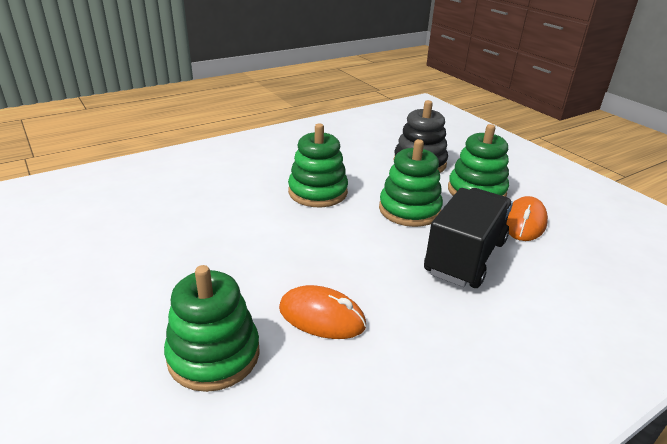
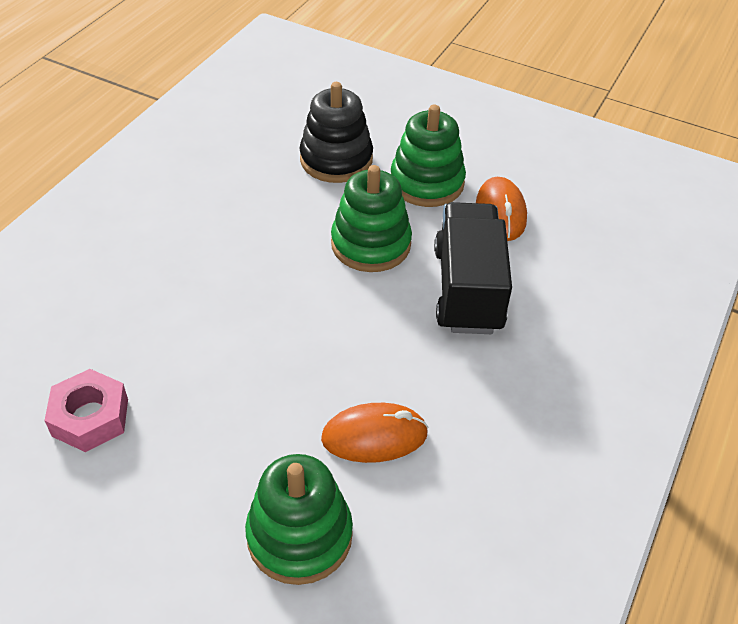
camera: 30 degrees left, 15 degrees up
(153, 234) = (90, 417): none -> pink nut
(318, 192) = (245, 260): green stacking toy -> none

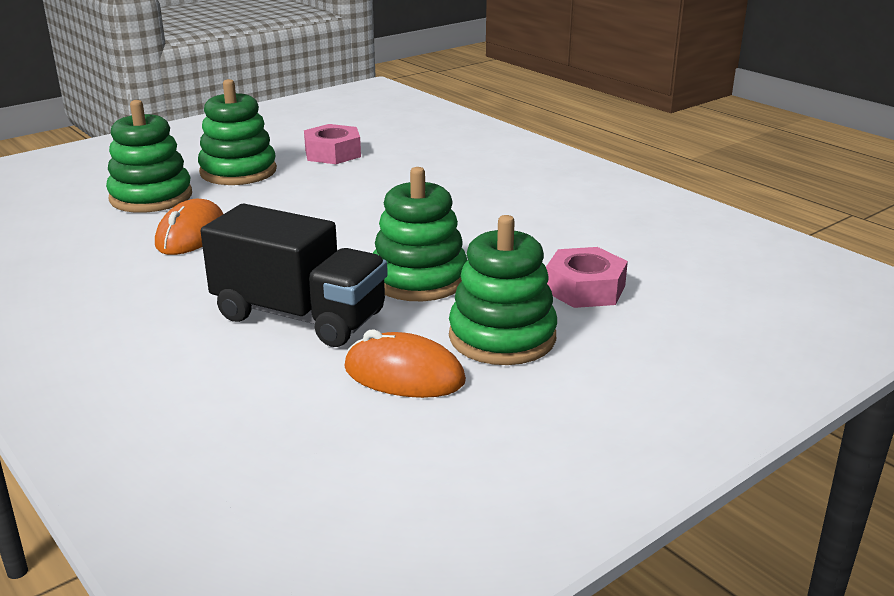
camera: 115 degrees right, 20 degrees down
(185, 487) = (238, 171): none -> green stacking toy
(336, 160) = (585, 289): black stacking toy -> pink nut

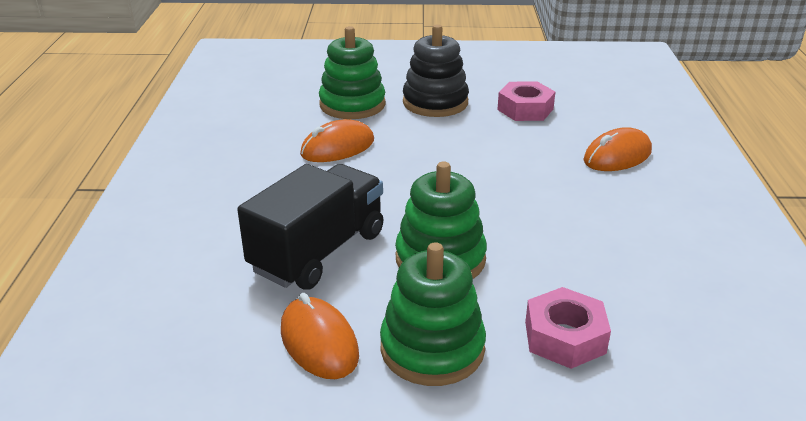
camera: 40 degrees right, 5 degrees up
(238, 171) = (435, 102): green stacking toy -> black stacking toy
(300, 316) = (318, 251): black truck -> black truck turned 120 degrees counterclockwise
(457, 164) = (617, 156): none -> orange mouse

